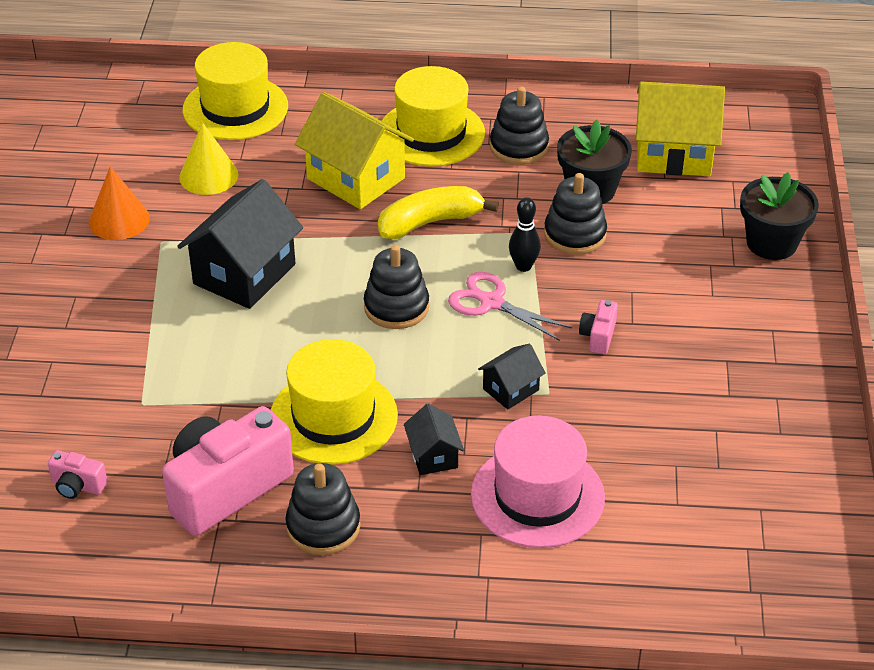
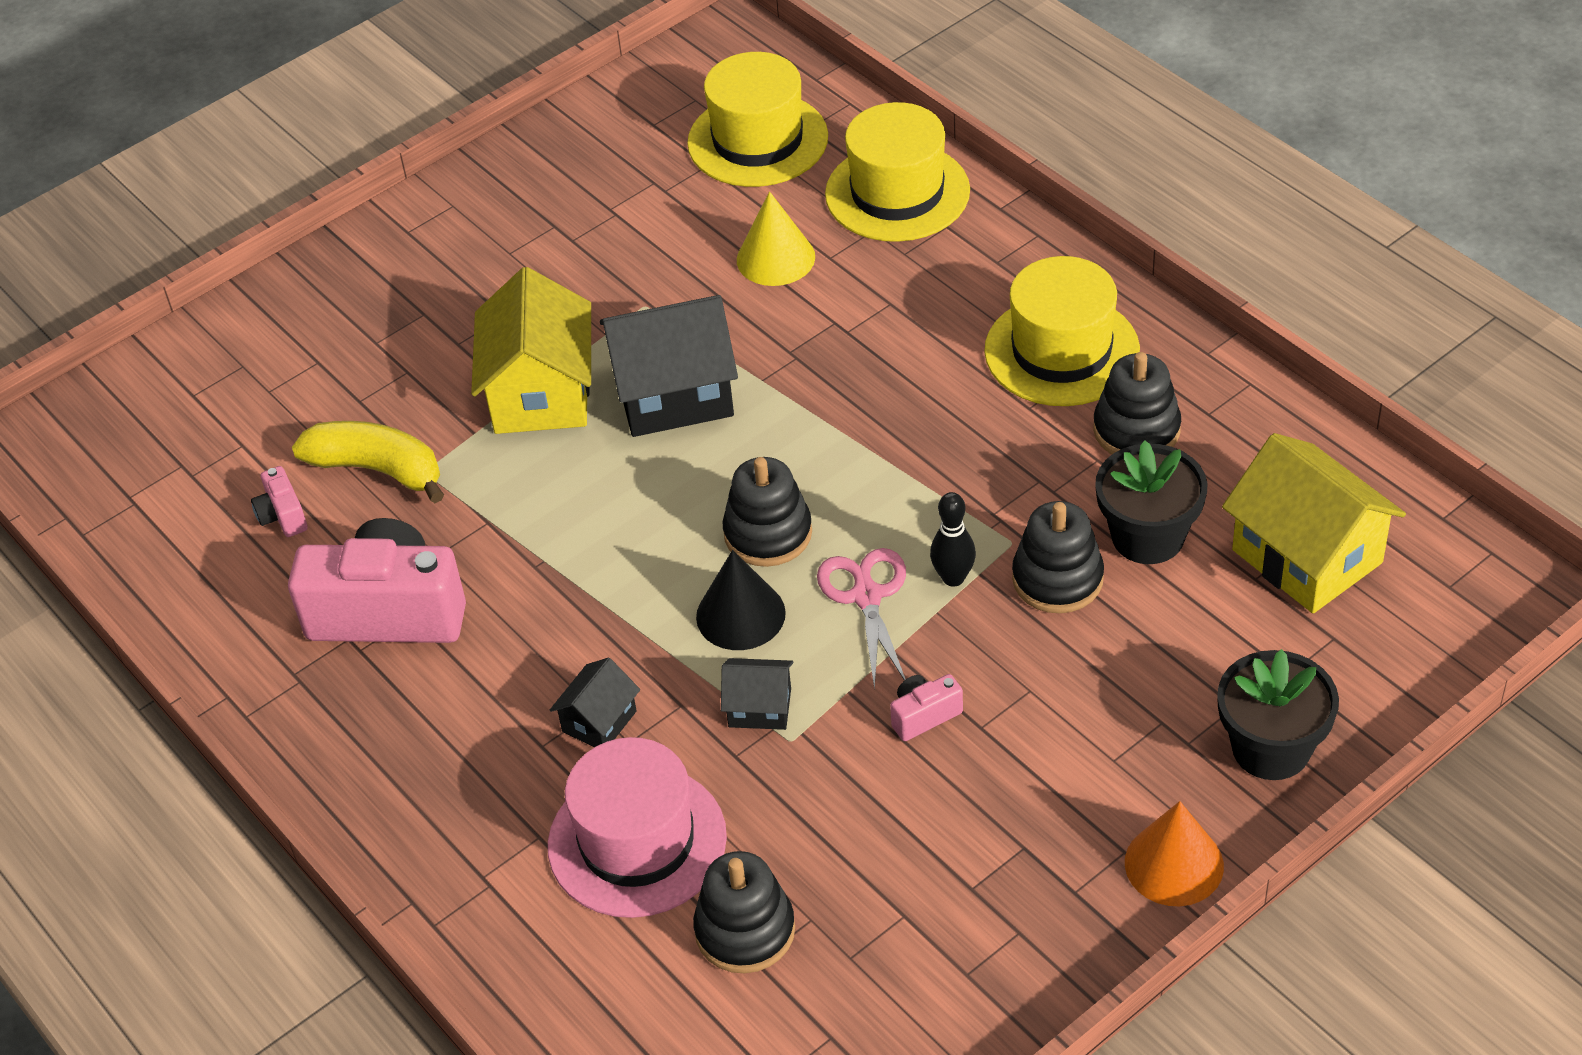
camera: 50 degrees right, 5 degrees up
(119, 220) = (636, 255): orange cone -> orange cone (1174, 864)
(323, 526) = (418, 716): black stacking toy -> black stacking toy (745, 930)
(333, 417) = (564, 610): yellow hat -> yellow hat (757, 140)
(356, 178) = (914, 355): yellow house -> yellow house (541, 393)
(430, 222) = (923, 458): yellow banana -> yellow banana (377, 469)
(437, 354) = (740, 615): none -> black cone

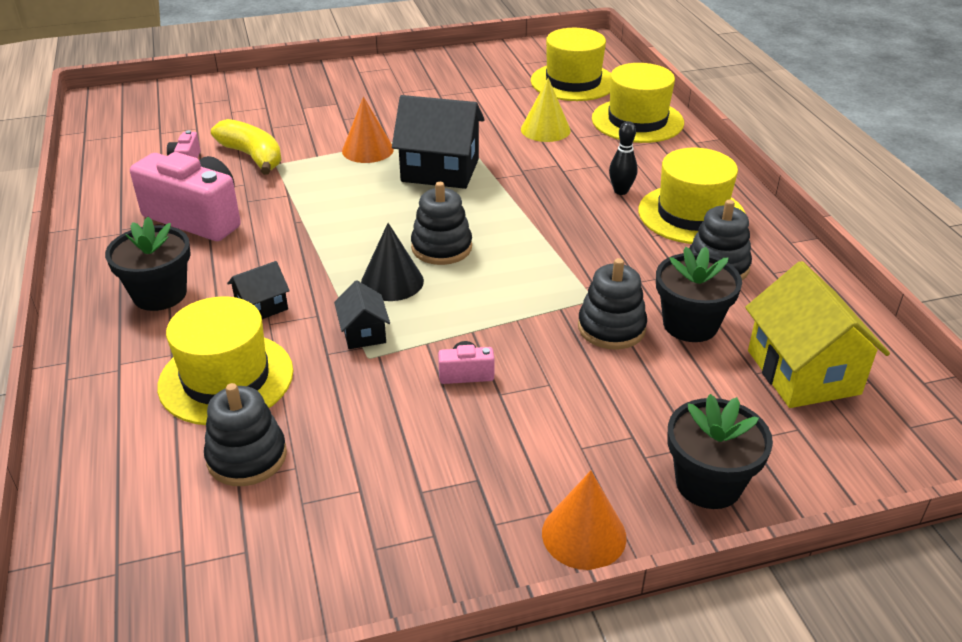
camera: 20 degrees right, 10 degrees down
(446, 756) = (160, 294): none -> black flower pot
(541, 393) = (367, 150): yellow house -> orange cone
(637, 841) = (226, 378): pink hat -> yellow hat
(760, 707) = (364, 333): black house -> black house turned 45 degrees clockwise
(866, 596) = (477, 297): pink scissors -> none
(953, 578) = (541, 305): black bowling pin -> black bowling pin (621, 191)

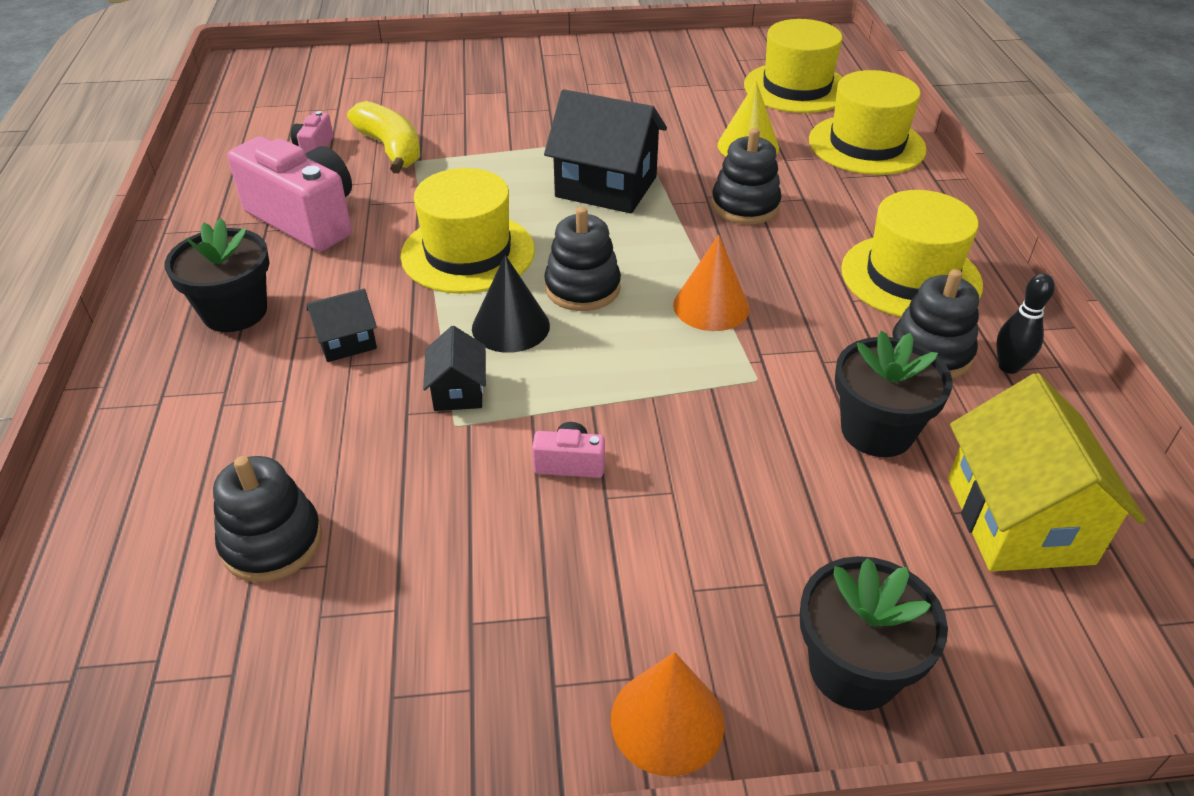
camera: 10 degrees right, 5 degrees up
(226, 378) = (278, 431): yellow hat -> yellow hat (468, 253)
(367, 150) = (526, 153): orange cone -> orange cone (711, 306)
(611, 328) = (771, 423): black stacking toy -> black stacking toy (745, 206)
(621, 191) = (825, 236): black bowling pin -> black bowling pin (1008, 367)

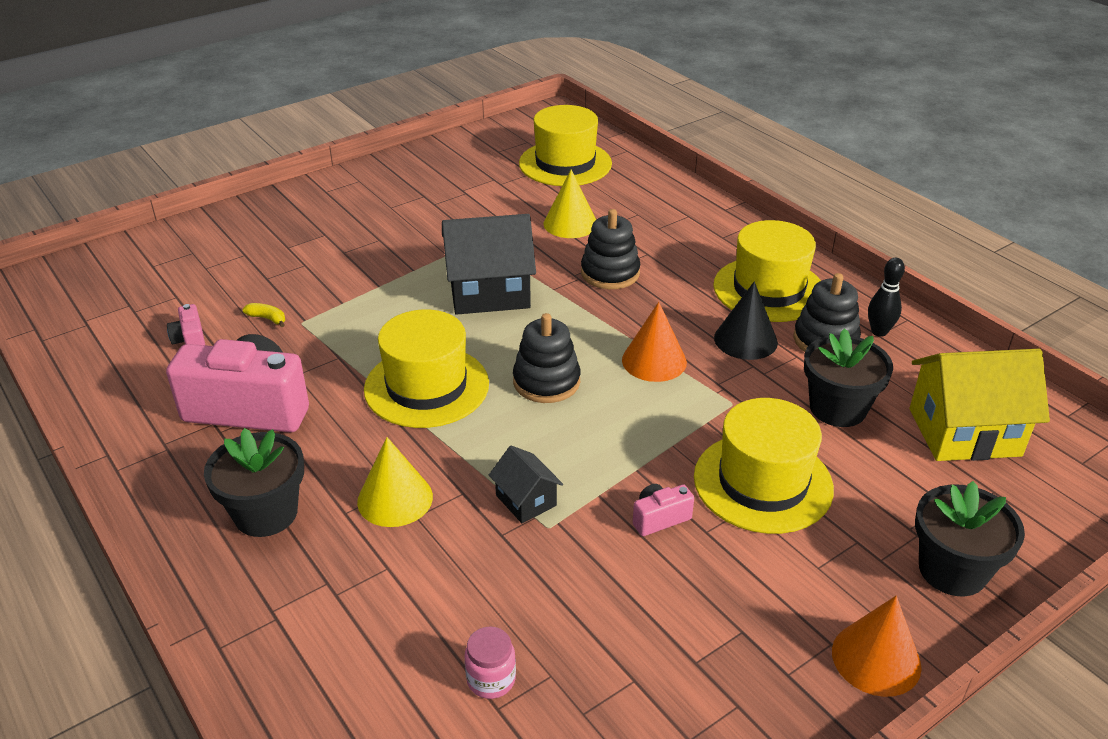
camera: 30 degrees left, 5 degrees down
(272, 542) = (491, 679): black stacking toy -> pink jar
(347, 342) = (395, 499): black house -> yellow cone
(391, 149) = (267, 318): yellow banana -> yellow banana, size x0.42
(510, 326) = (519, 433): black cone -> black cone (745, 340)
(866, 145) = (655, 196): yellow hat -> yellow hat (763, 482)
(1018, 520) = (964, 432): yellow house -> yellow house turned 60 degrees counterclockwise

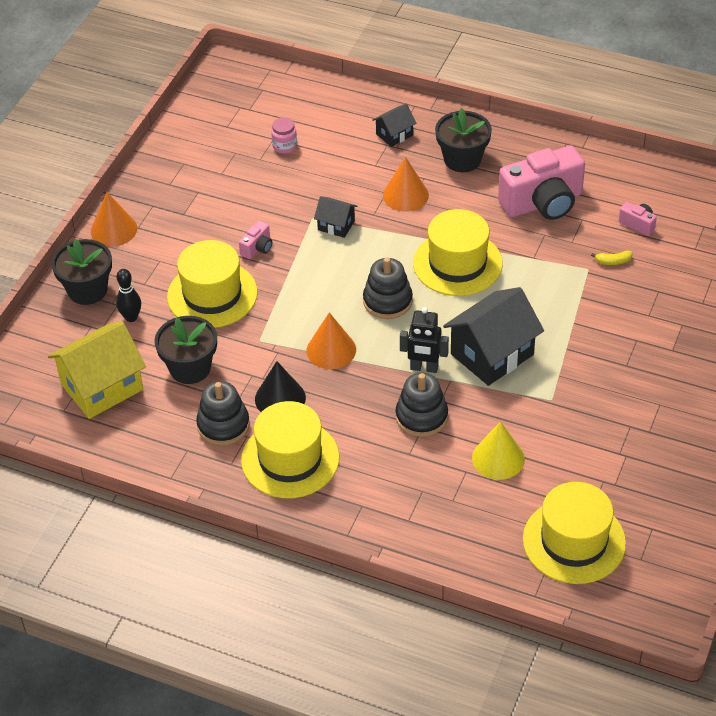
camera: 150 degrees right, 10 degrees up
(307, 606) = (394, 135): none -> black house
(395, 499) = (405, 195): yellow cone -> orange cone
(569, 307) = (424, 368): none -> black robot
(879, 332) = (187, 453): black bowling pin -> black bowling pin (131, 317)

